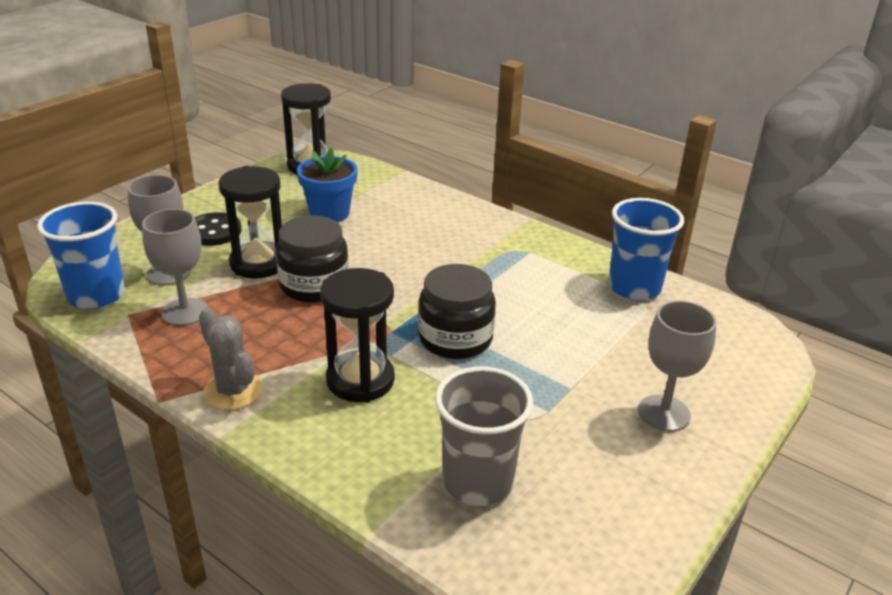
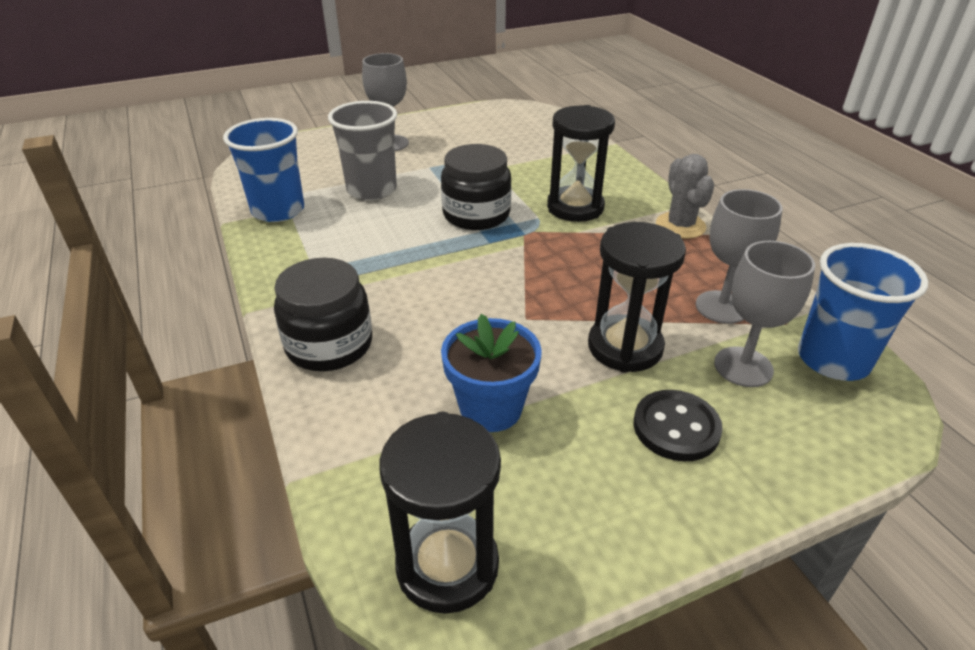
camera: 150 degrees left, 5 degrees up
(314, 285) = (571, 298): black jar -> black jar (329, 345)
(478, 482) = (537, 145): grey cup -> grey cup (371, 190)

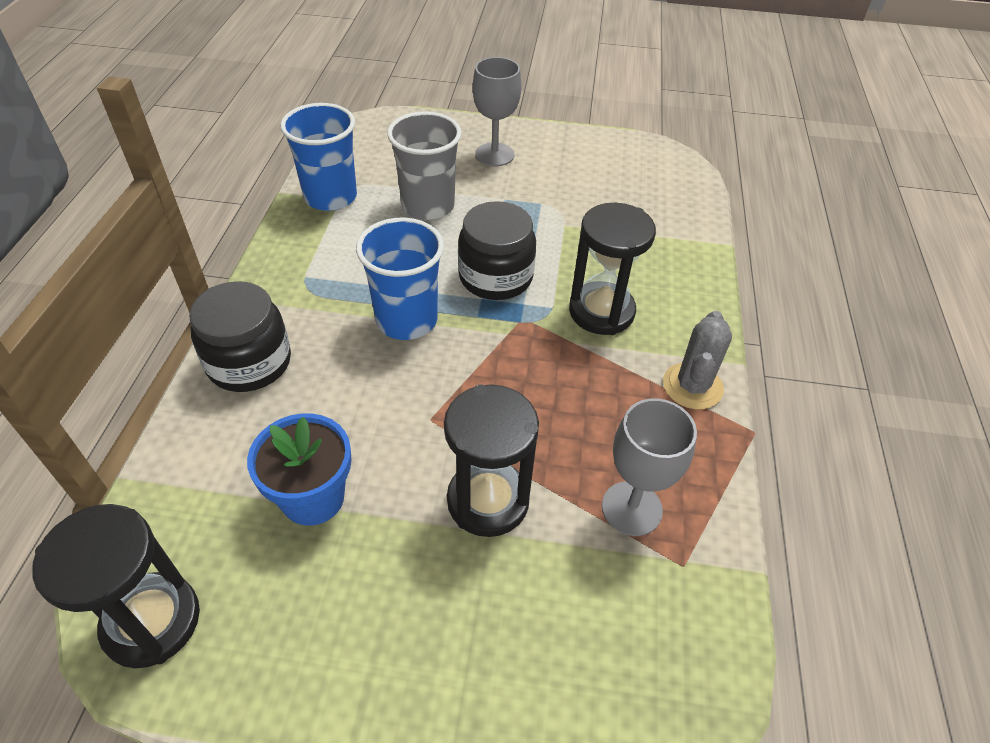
camera: 30 degrees right, 10 degrees up
(676, 427) = (447, 613): black button -> none
(743, 367) = (580, 589): grey goblet -> none
(833, 359) = (686, 637): blue cup -> blue cup (406, 320)

